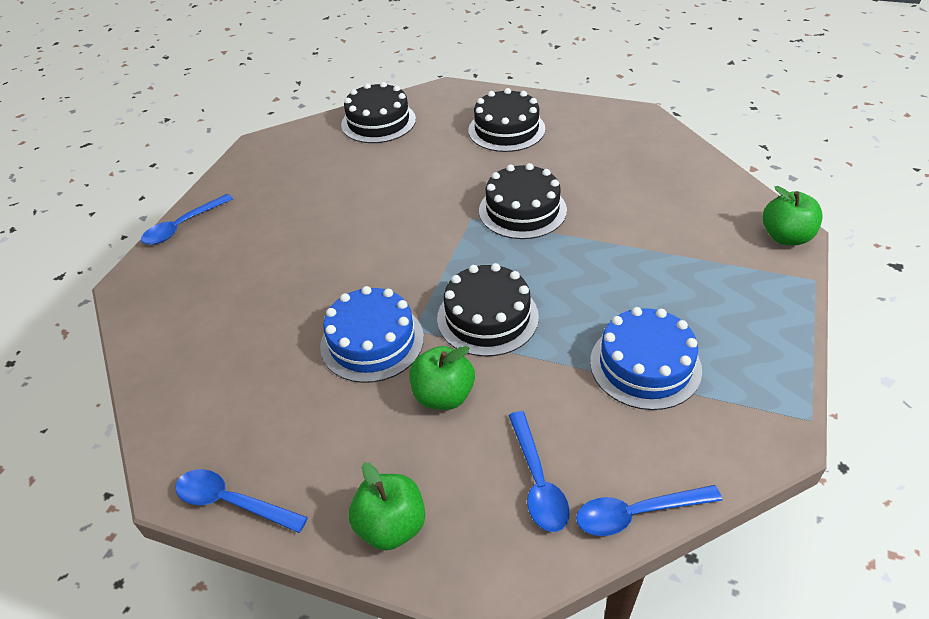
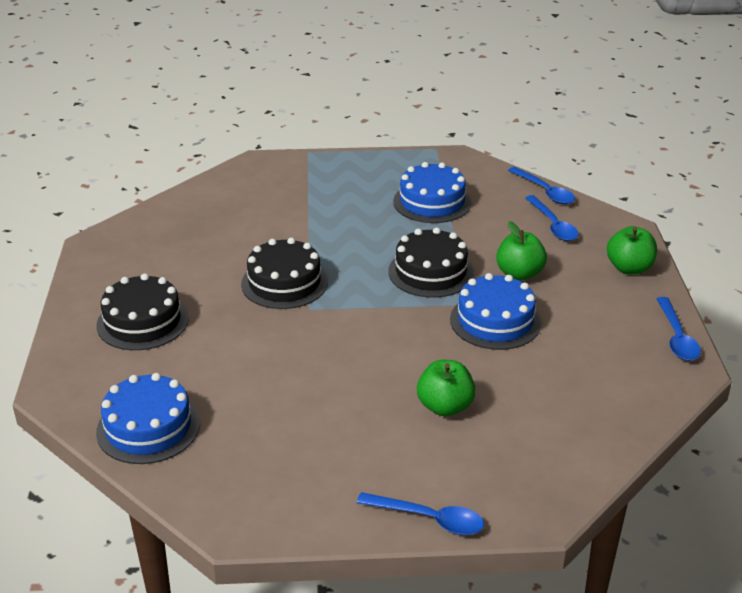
camera: 115 degrees left, 10 degrees down
(378, 122) = (148, 427): black cake -> blue cake
(537, 481) = (553, 225): blue spoon -> blue spoon turned 105 degrees clockwise
(786, 237) = (264, 163): green apple -> green apple (445, 407)

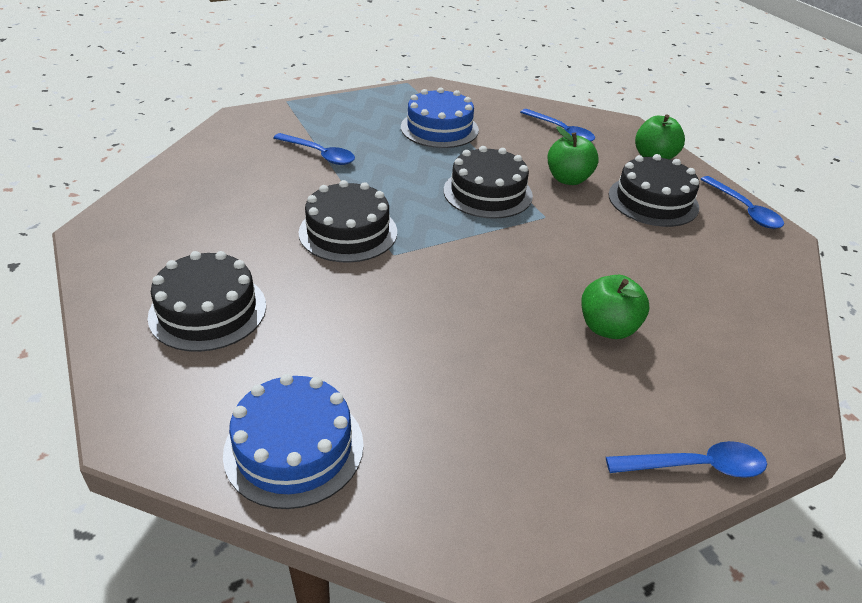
camera: 25 degrees left, 5 degrees up
(495, 321) = (583, 228): blue cake -> none
(544, 191) = (531, 105): blue spoon -> blue spoon (319, 154)
(587, 310) = (653, 201): none -> black cake

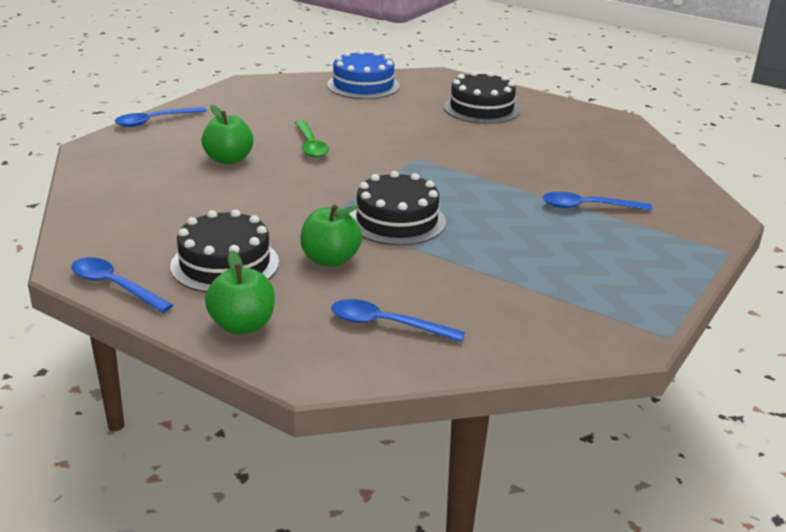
camera: 150 degrees right, 10 degrees down
(348, 232) = (467, 161): black cake -> none
(439, 128) = (528, 275): blue cake -> none
(494, 318) = (310, 145): none -> green spoon

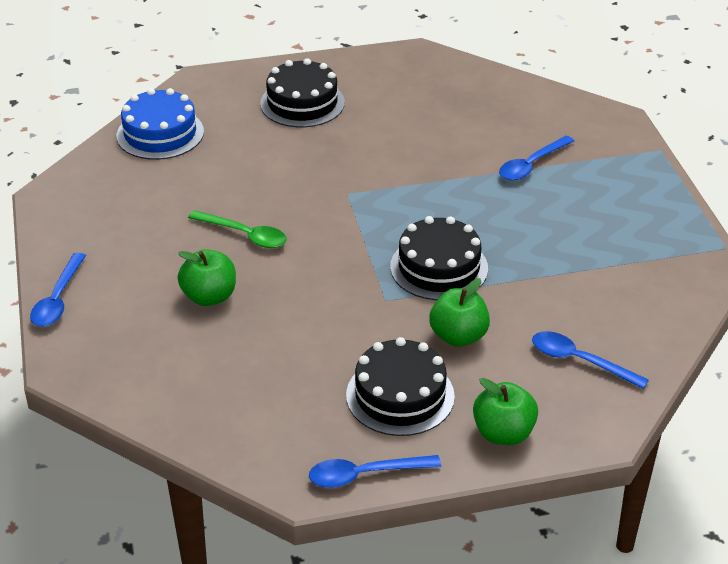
camera: 45 degrees left, 10 degrees up
(386, 324) = (580, 361): blue spoon -> blue spoon turned 60 degrees clockwise

